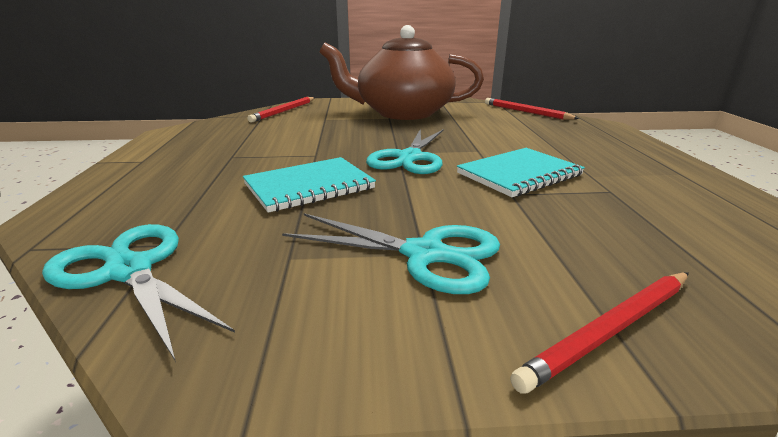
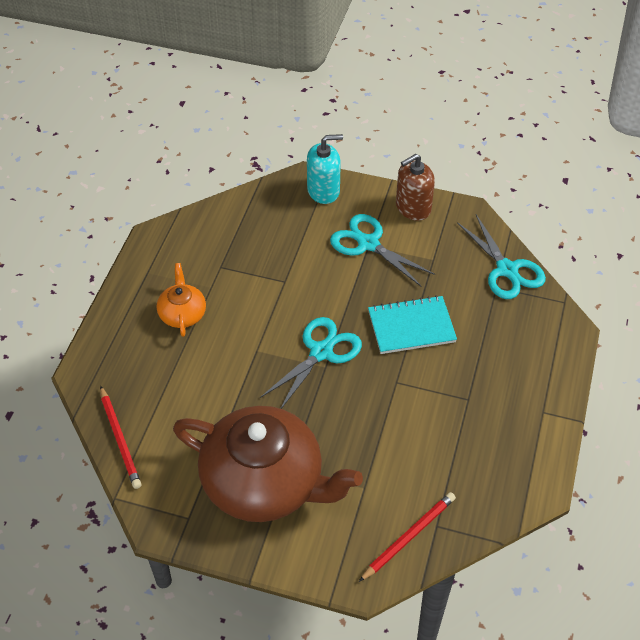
camera: 160 degrees left, 25 degrees up
(362, 346) = (413, 207): none -> brown soap dispenser
(519, 174) = (258, 302): turquoise notebook -> none
(586, 157) = (182, 313): none -> orange teapot
(611, 330) = (323, 190): red pencil -> turquoise soap dispenser

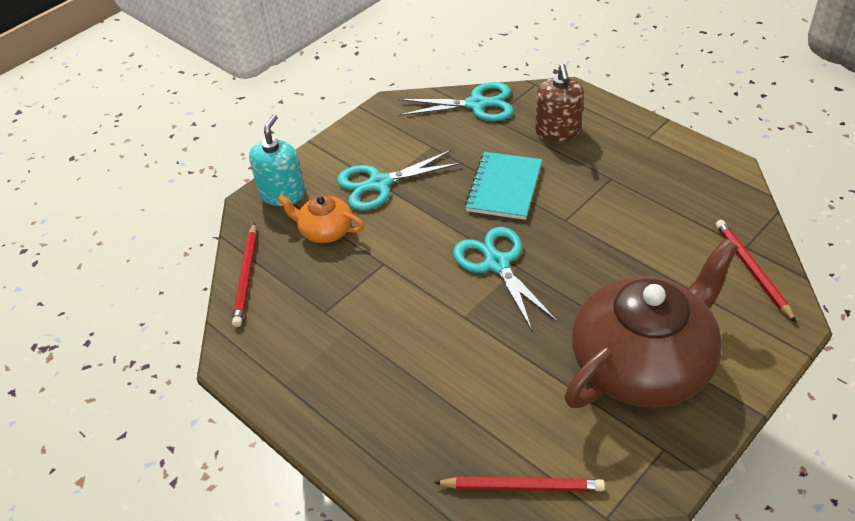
camera: 60 degrees left, 5 degrees down
(182, 313) = (370, 368): orange teapot -> orange teapot (325, 230)
(231, 209) = (246, 276): none -> red pencil
(413, 207) = (356, 138): brown soap dispenser -> brown soap dispenser (557, 131)

